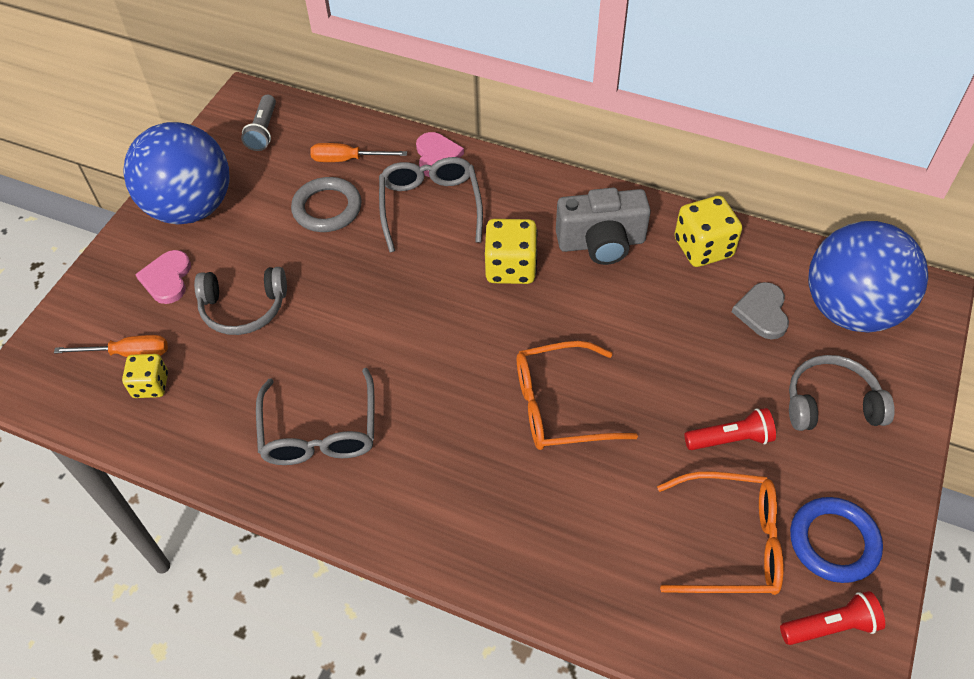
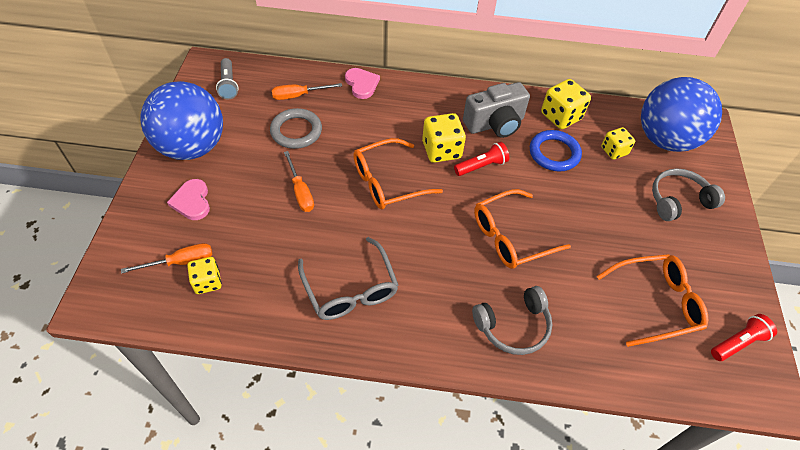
camera: 20 degrees left, 0 degrees up
(243, 308) = (260, 212): grey headphones -> grey headphones (513, 326)
(303, 291) = (300, 192): none -> orange screwdriver
(420, 299) = (387, 182): none -> orange glasses
(430, 206) = (370, 118): grey glasses -> none
(730, 439) = (628, 235): red flashlight -> red flashlight (481, 166)
(762, 312) = (614, 151): grey heart -> yellow dice
(833, 542) = (717, 288): blue ring -> blue ring (554, 153)

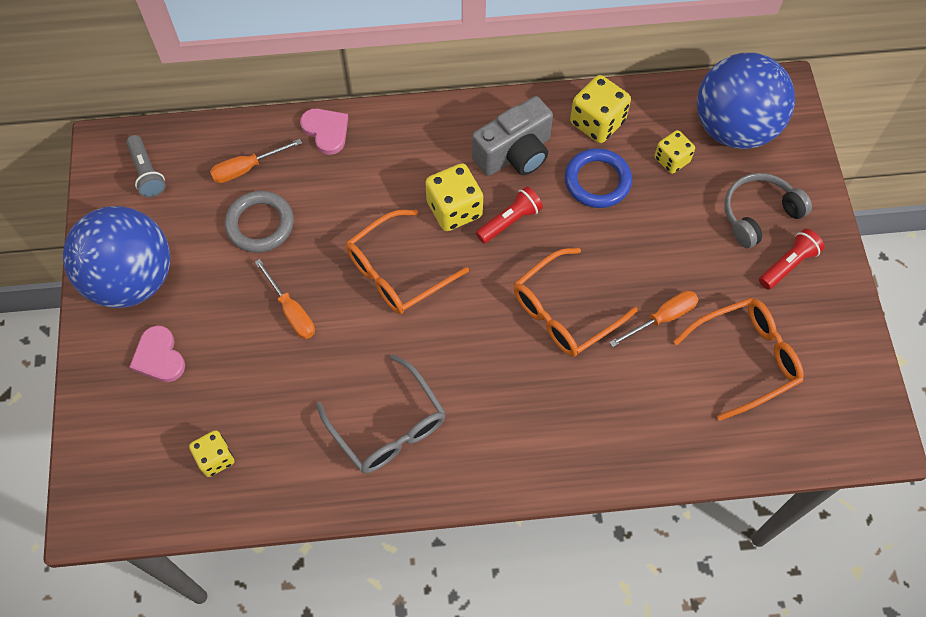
camera: 10 degrees left, 10 degrees up
(181, 262) = (174, 441): orange screwdriver -> orange screwdriver (662, 318)
(513, 326) = (587, 427): grey headphones -> none
(737, 342) = (842, 385): red flashlight -> red flashlight (788, 264)

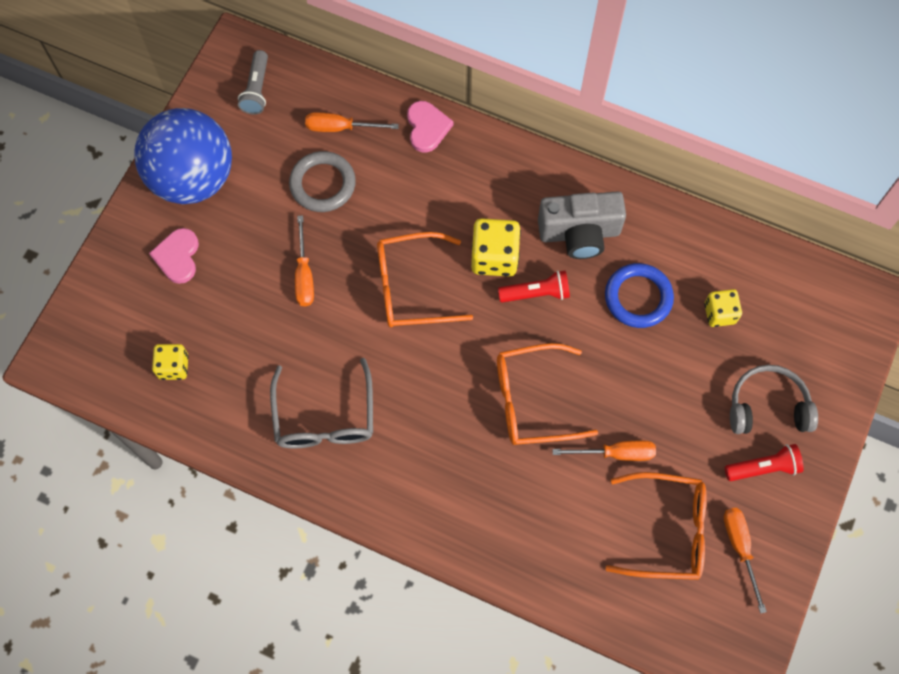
camera: 30 degrees right, 5 degrees up
(597, 122) = (673, 242): yellow dice -> none
(734, 128) = (799, 313): blue ball -> none
(813, 340) = (740, 548): none -> orange screwdriver

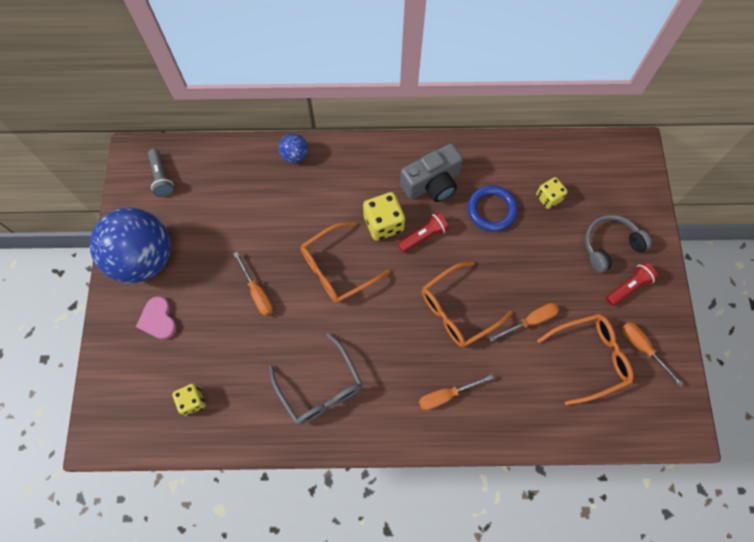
camera: 25 degrees left, 0 degrees up
(323, 184) = (240, 224): grey ring -> none
(340, 127) = (234, 180): orange screwdriver -> orange screwdriver (446, 395)
(427, 127) = (294, 155): pink heart -> blue ball

